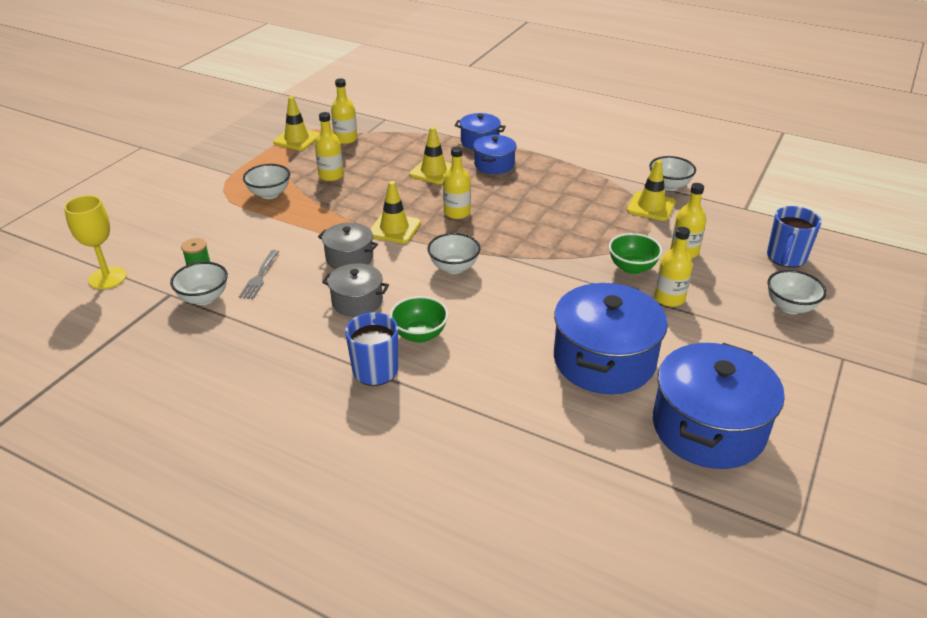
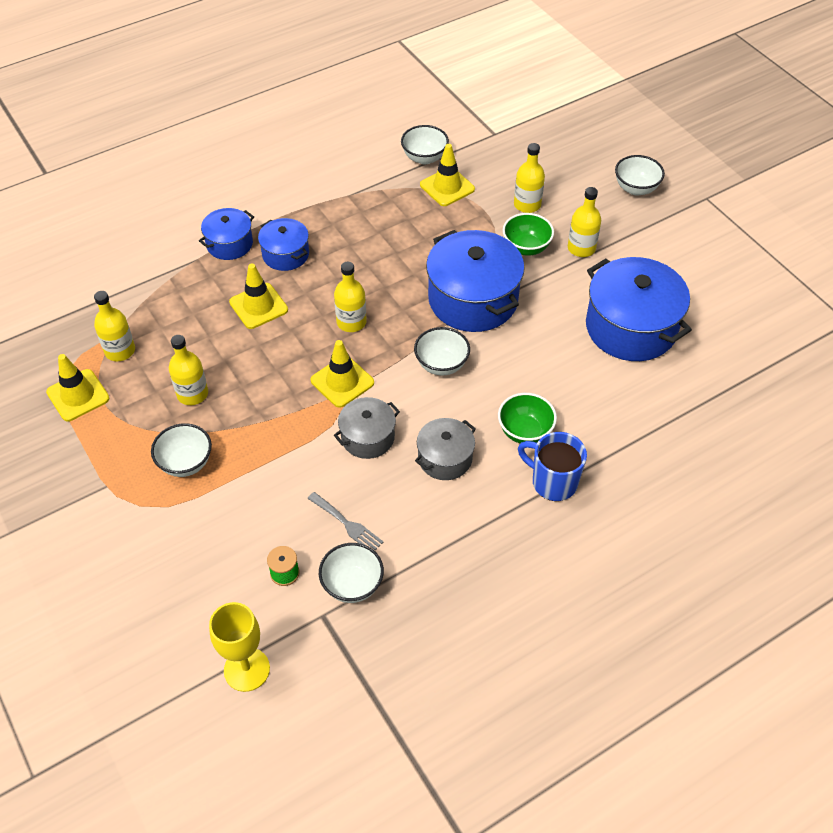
camera: 60 degrees left, 15 degrees up
(708, 428) = (735, 310): blue pot -> blue pot (473, 299)
(786, 258) = (576, 153): blue mug -> none

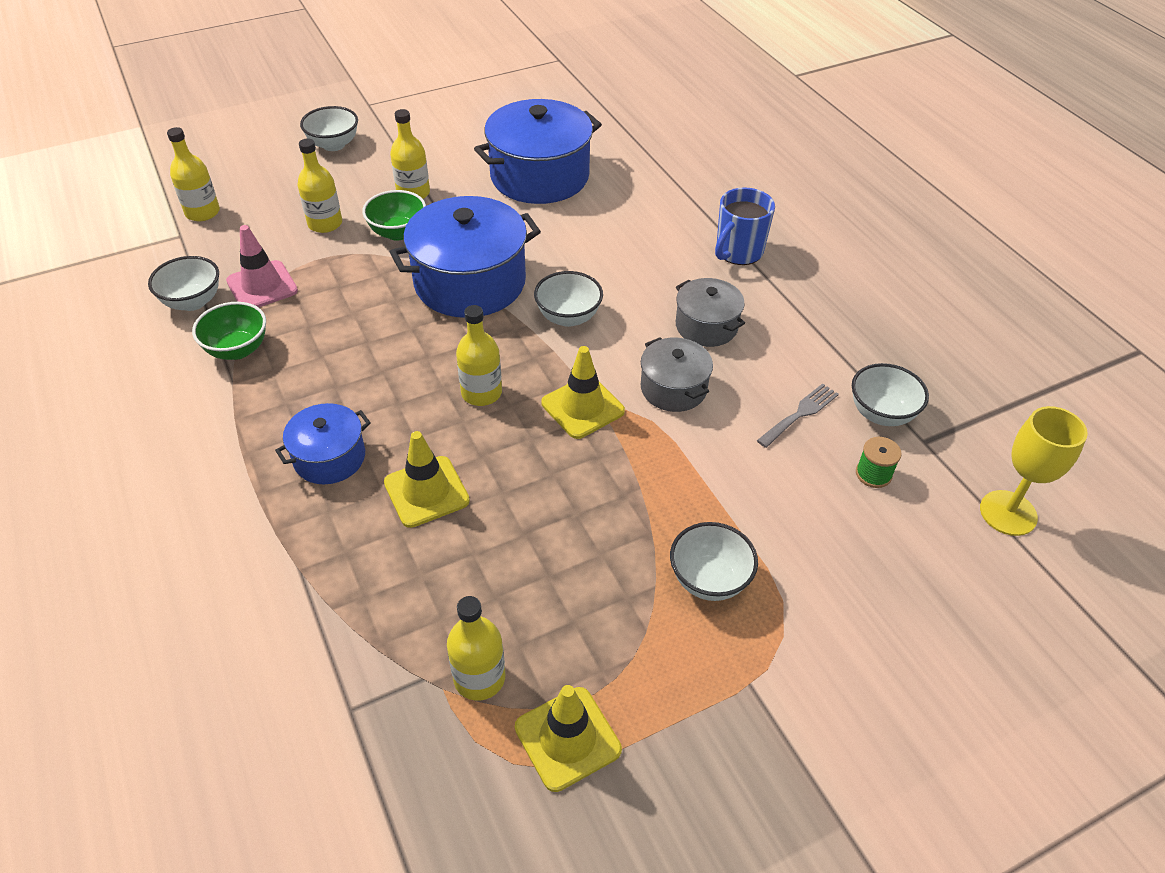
camera: 85 degrees left, 5 degrees down
(192, 394) = (583, 573): yellow bottle -> yellow bottle (202, 212)
(229, 244) = (281, 526): blue pot -> none
(447, 187) = (262, 286): yellow traffic cone -> pink traffic cone
(525, 431) = (672, 264): green bowl -> green bowl (238, 349)

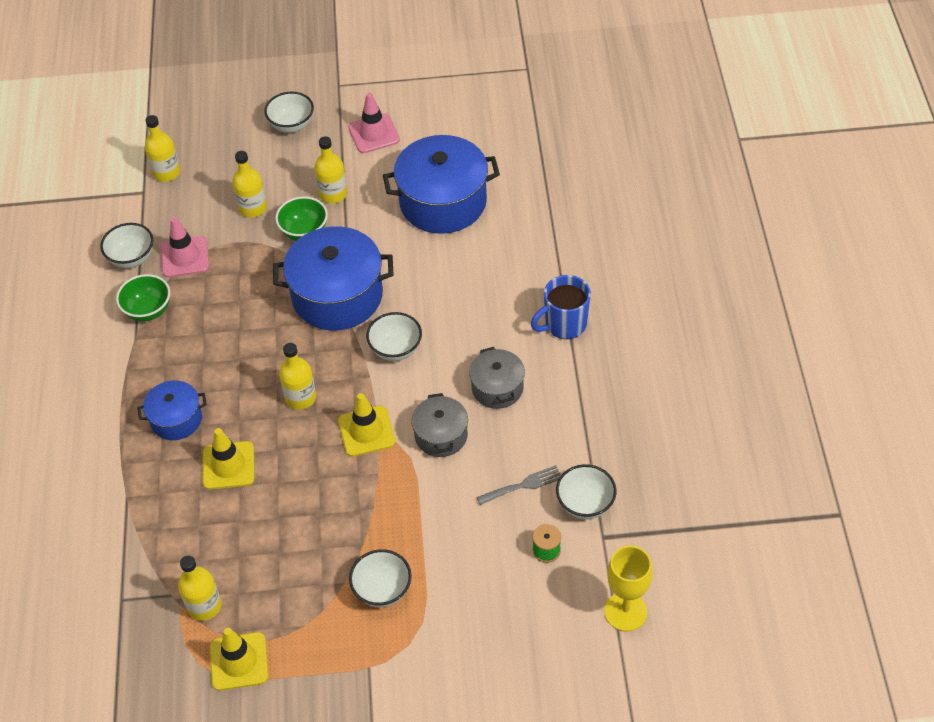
camera: 25 degrees right, 5 degrees up
(430, 135) = (374, 134): none -> pink traffic cone

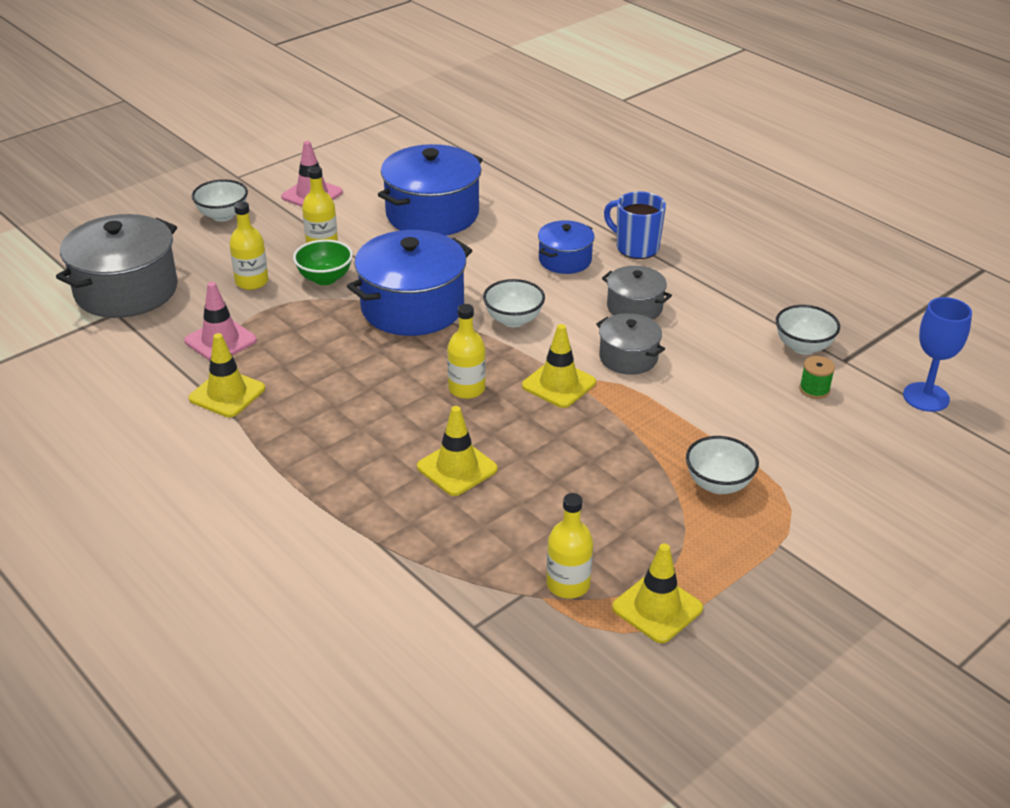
camera: 40 degrees left, 15 degrees down
(132, 258) = (161, 363): white bowl -> none
(148, 310) = (227, 394): green bowl -> yellow traffic cone
(167, 172) = (126, 290): yellow bottle -> grey pot
(176, 419) = (358, 459): blue pot -> blue pot (565, 260)
(523, 485) = (739, 358): grey fork -> none
(564, 324) = (636, 247): blue mug -> blue mug turned 105 degrees clockwise
(625, 611) = (926, 397): yellow goblet -> blue goblet

